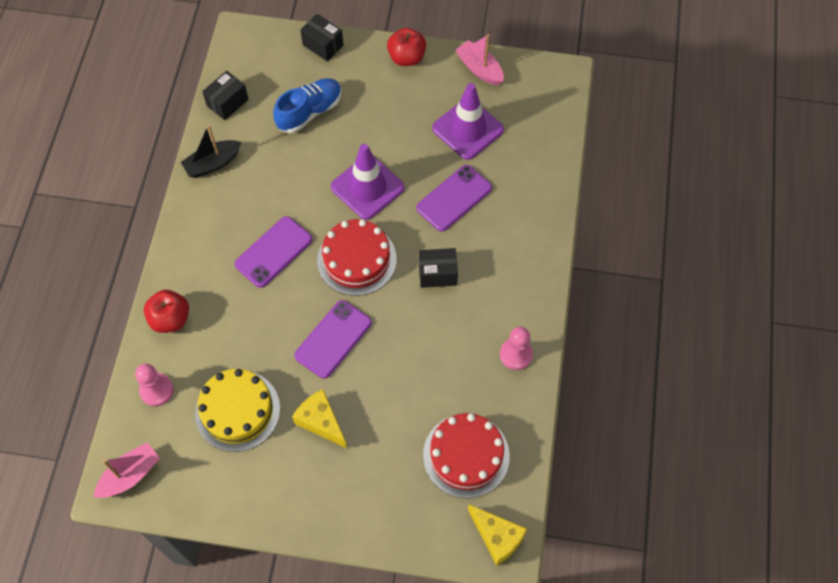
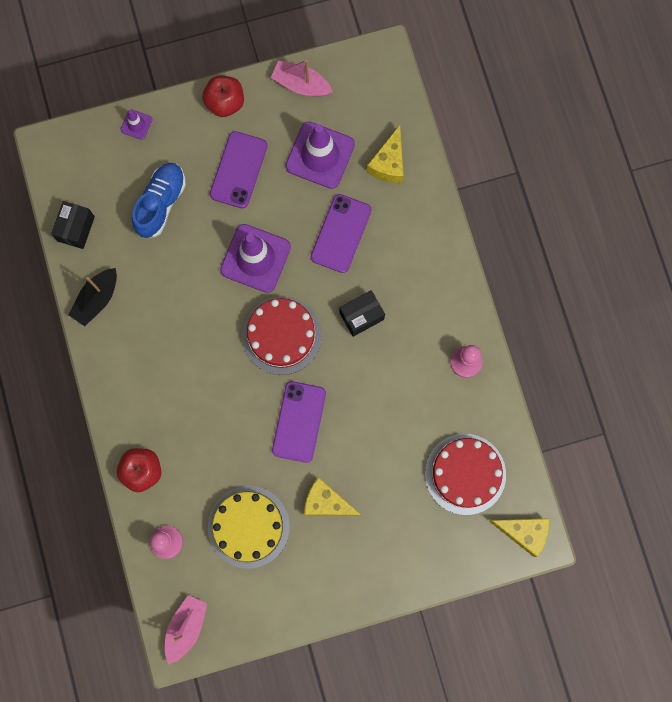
camera: 25 degrees left, 15 degrees up
(273, 252) = (202, 363): purple phone -> purple phone (238, 170)
(323, 45) = (136, 124): black box -> purple traffic cone
(526, 159) = (388, 163): none -> yellow cheese

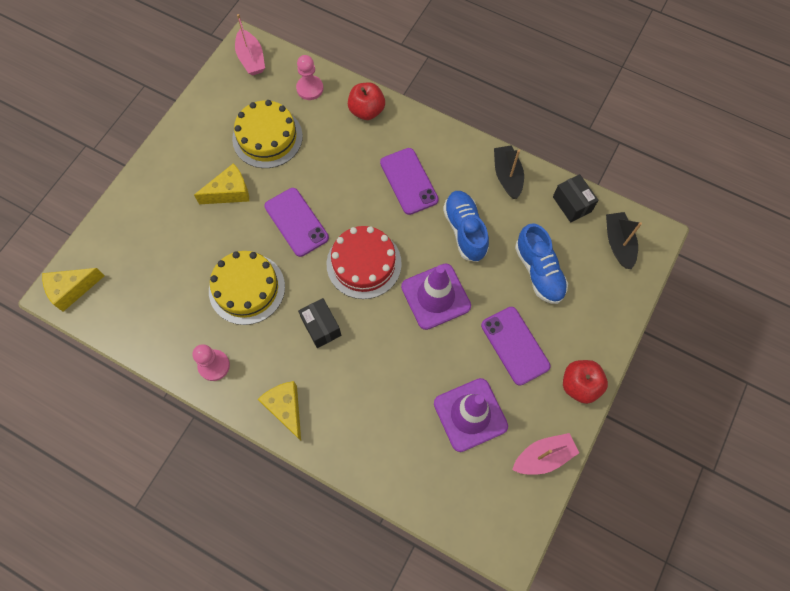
camera: 135 degrees right, 10 degrees down
(79, 167) = (618, 243): none -> black boat
(136, 124) = (618, 307): purple traffic cone -> none
(179, 287) = (465, 230): none -> blue shoe
(341, 233) = (394, 371): purple phone -> purple phone (409, 181)
(361, 316) = (321, 327): black box -> black box turned 45 degrees counterclockwise
(388, 163) = (413, 460): yellow cheese -> yellow cheese (286, 408)
(388, 401) = (247, 288): none -> yellow cake
(465, 474) = (147, 290): red cake -> none

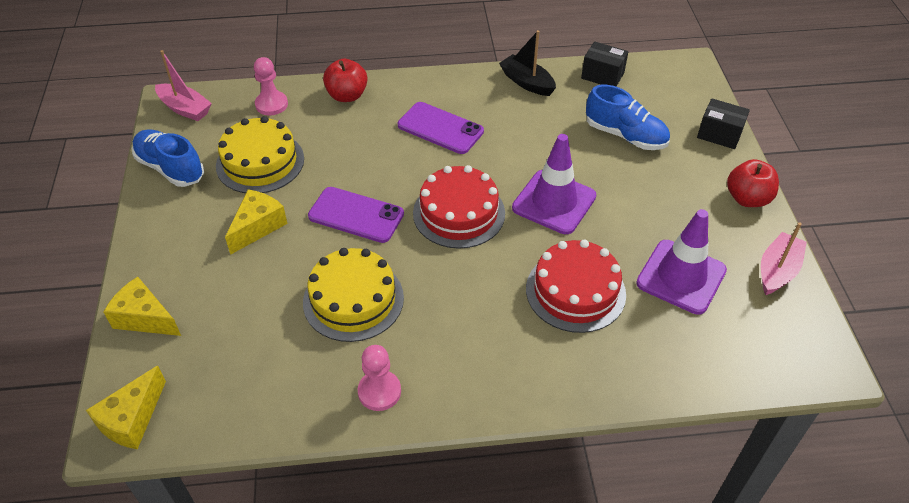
camera: 35 degrees left, 20 degrees down
(286, 408) = (497, 383): yellow cheese -> yellow cheese (145, 318)
(321, 327) = (466, 289): black box -> black box (719, 134)
(389, 377) = (575, 291): none -> red cake
(465, 230) = (530, 139): blue shoe -> blue shoe (170, 168)
(515, 345) = (663, 200): purple phone -> none
(618, 243) = (668, 83): black boat -> none

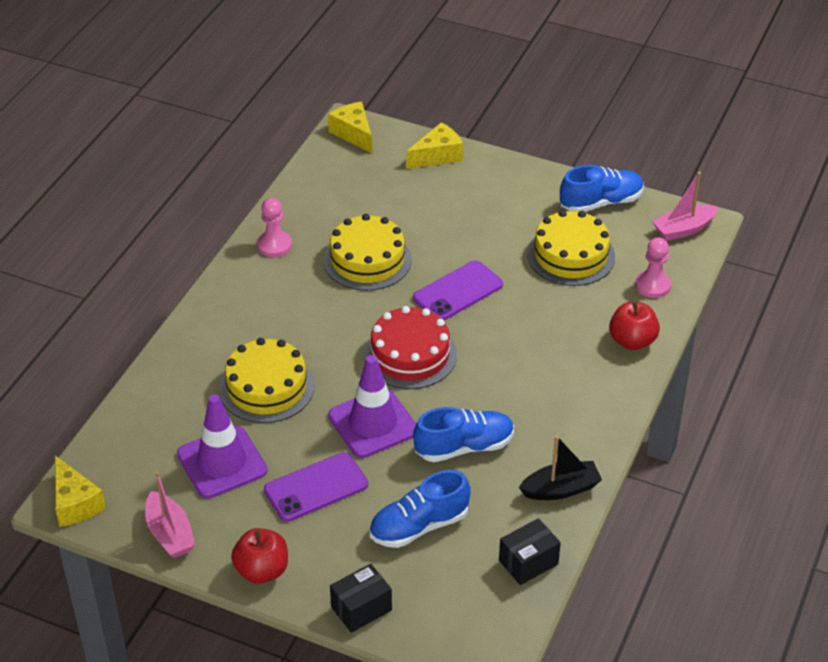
camera: 120 degrees right, 5 degrees down
(258, 227) = (488, 233): yellow cheese -> yellow cheese (75, 503)
(440, 128) = (533, 388): purple phone -> purple phone (316, 487)
(532, 142) = (464, 447): none -> blue shoe
(575, 291) = (266, 387): red cake -> yellow cake

